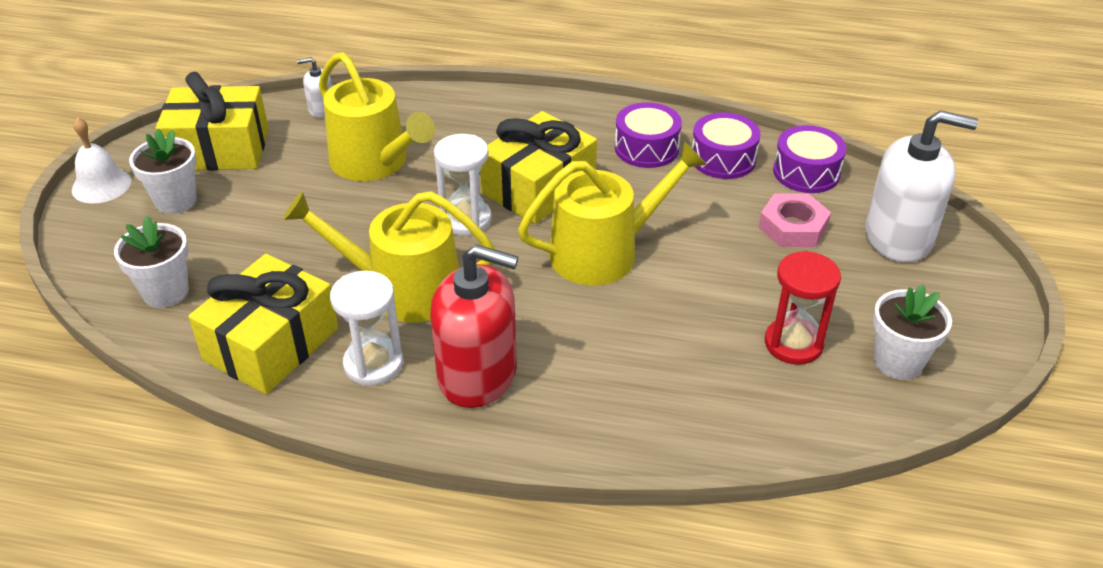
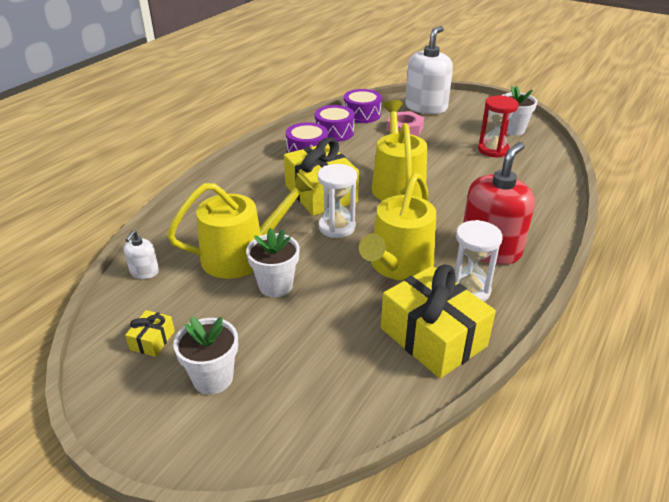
camera: 70 degrees left, 5 degrees down
(101, 185) = (145, 435): white bell -> none
(166, 292) = (343, 395): white flower pot -> white flower pot (275, 285)
(219, 149) = (152, 340): yellow gift -> yellow gift, size x0.43

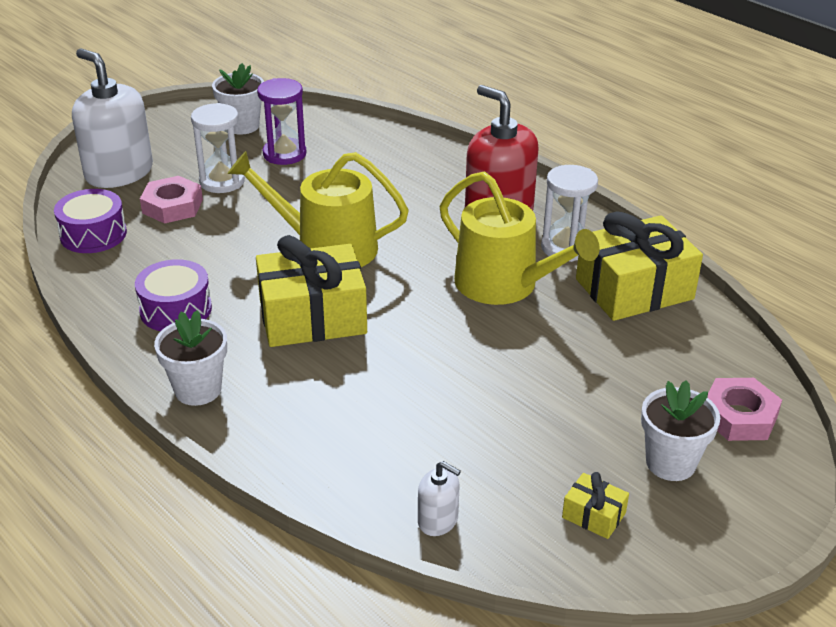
camera: 75 degrees left, 0 degrees up
(242, 255) = (435, 413): yellow watering can -> none
(275, 285) = (513, 390): white flower pot -> white flower pot (198, 390)
(280, 420) = (739, 416): none -> pink nut
(334, 132) = (132, 272): purple drum -> none
(337, 227) = (404, 317): white hourglass -> white hourglass (222, 181)
(493, 150) = (284, 154): red hourglass -> purple hourglass

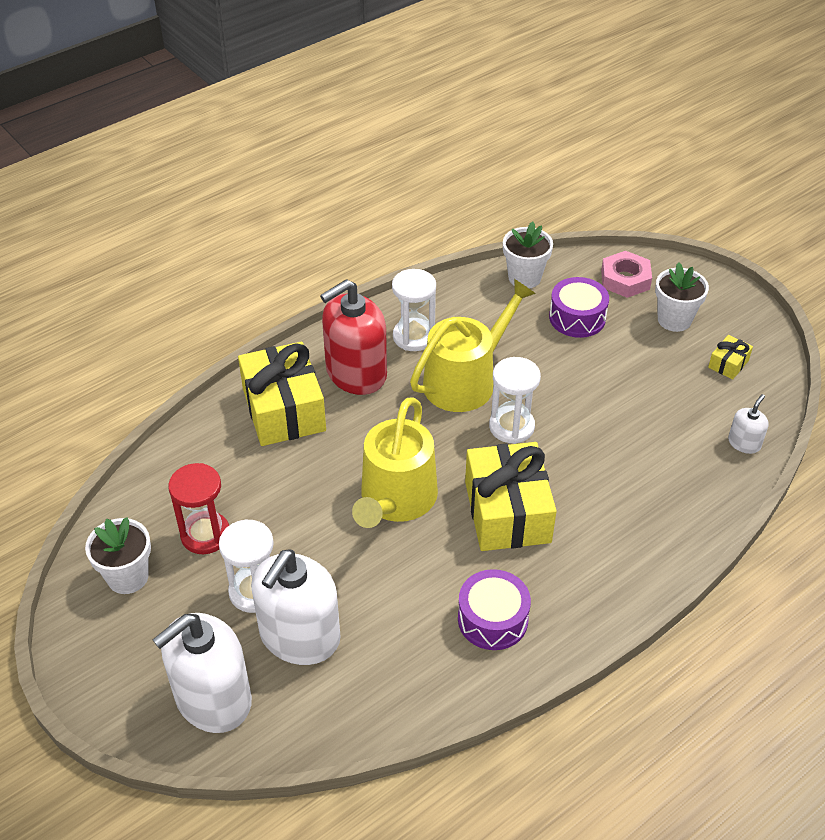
camera: 85 degrees left, 10 degrees up
(93, 234) = (348, 710): purple drum -> purple drum (577, 318)
(172, 206) = (299, 636): pink nut -> white soap dispenser
(198, 390) = (611, 594): white flower pot -> white flower pot (524, 278)
(284, 154) = (205, 535): purple hourglass -> red hourglass
(438, 318) = (511, 426): none -> white hourglass
(634, 289) = (476, 305): yellow gift -> yellow gift (284, 409)

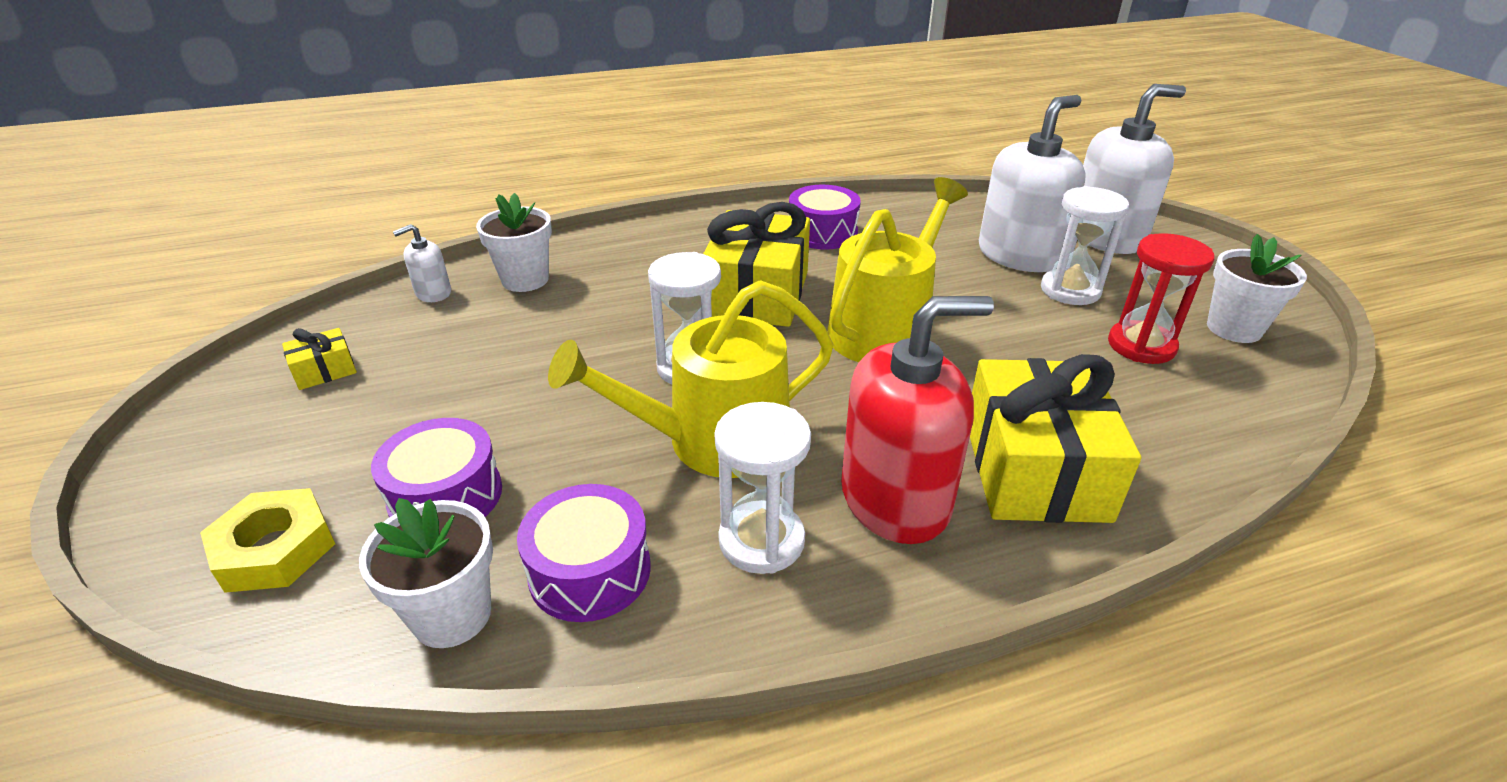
camera: 160 degrees left, 10 degrees down
(482, 306) = (590, 571): none -> purple drum
(625, 279) = (275, 549): pink nut -> yellow nut
(674, 320) = (303, 449): white flower pot -> white flower pot (525, 280)

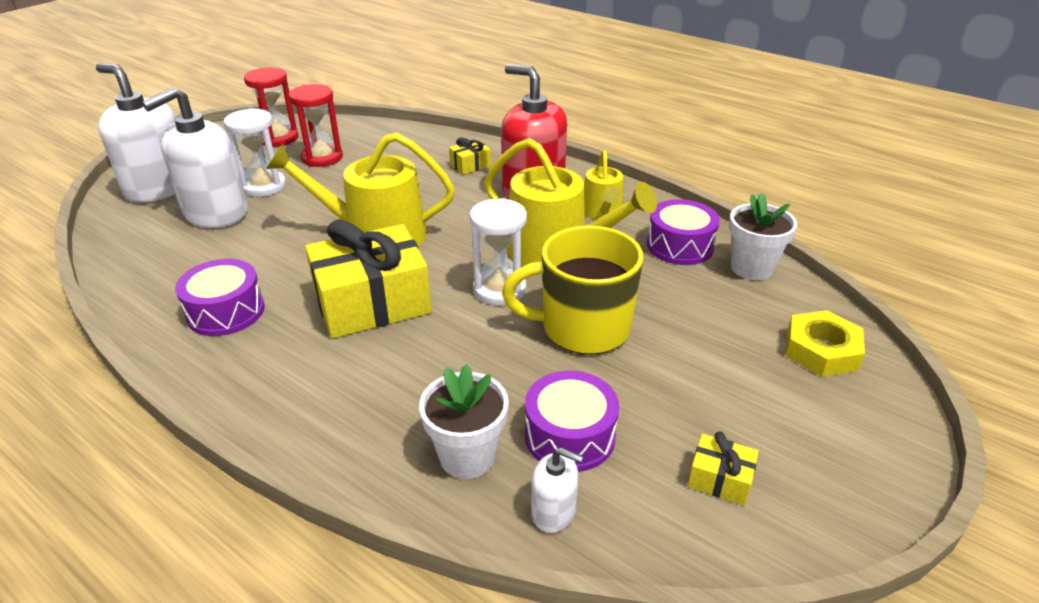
camera: 125 degrees left, 0 degrees up
(446, 496) = (711, 316): purple drum -> purple drum (569, 436)
(564, 391) = (582, 328): none -> yellow mug
(761, 540) = (602, 212): white hourglass -> yellow watering can
(1019, 255) = (215, 212): white soap dispenser -> white soap dispenser turned 60 degrees counterclockwise
(1034, 469) = (470, 165): yellow gift -> yellow gift, size x0.43
(1234, 328) = (278, 138): white flower pot -> red hourglass

